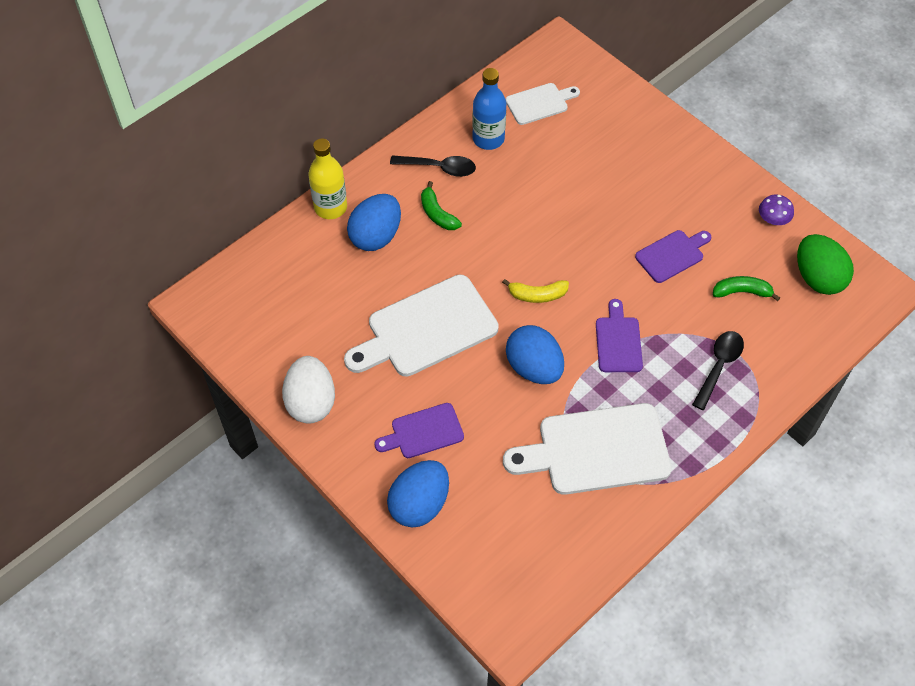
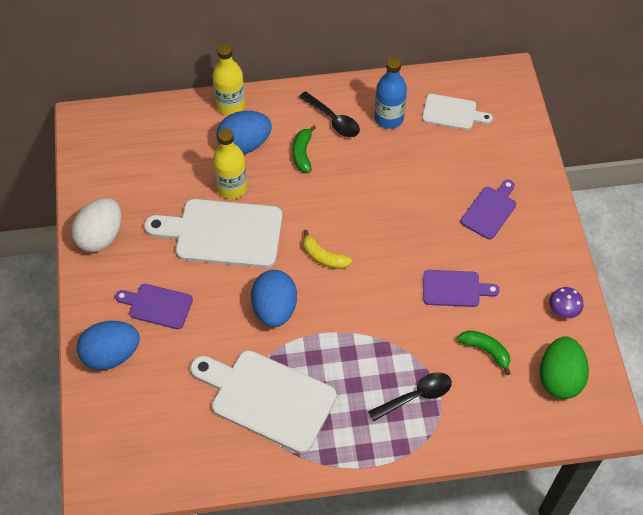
camera: 35 degrees right, 0 degrees up
(398, 282) = (232, 187): none -> yellow bottle
(618, 341) = (354, 328): purple cutting board -> purple cutting board (490, 210)

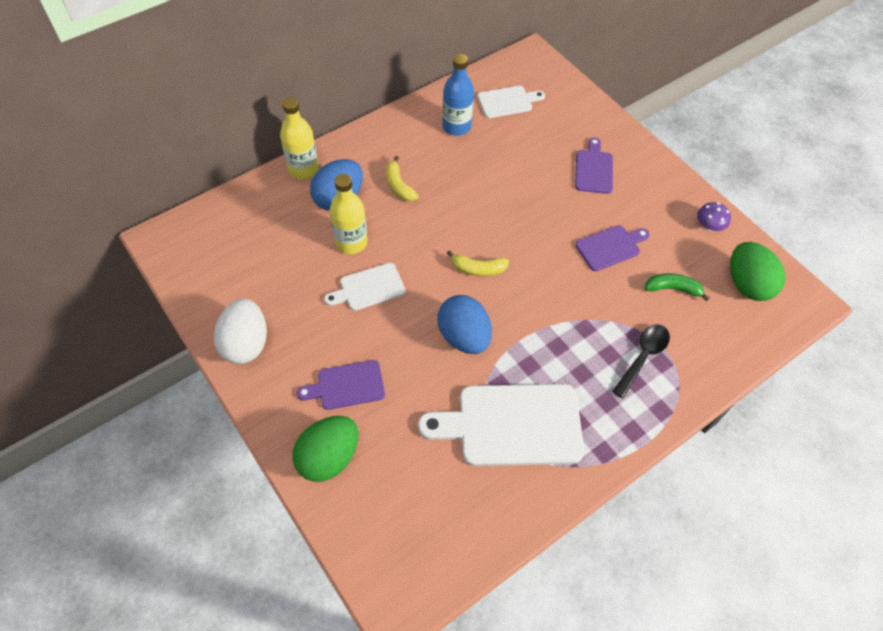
camera: 30 degrees left, 0 degrees up
(111, 355) = (329, 457): blue egg -> green egg
(222, 233) = (369, 288): white cutting board -> white cutting board, size x0.54
(302, 153) = (398, 186): green banana -> yellow banana
(333, 120) = (408, 146): black spoon -> none

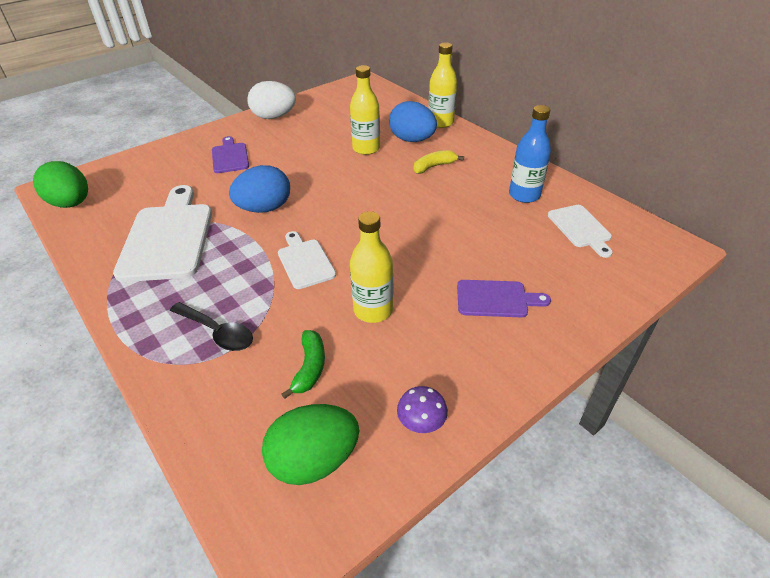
camera: 90 degrees right, 15 degrees down
(329, 457) = (174, 154): green egg -> green egg (71, 204)
(369, 288) = (319, 159): white cutting board -> white cutting board (305, 261)
(478, 269) = (339, 214): yellow banana -> none
(610, 247) = (373, 310): purple cutting board -> yellow bottle

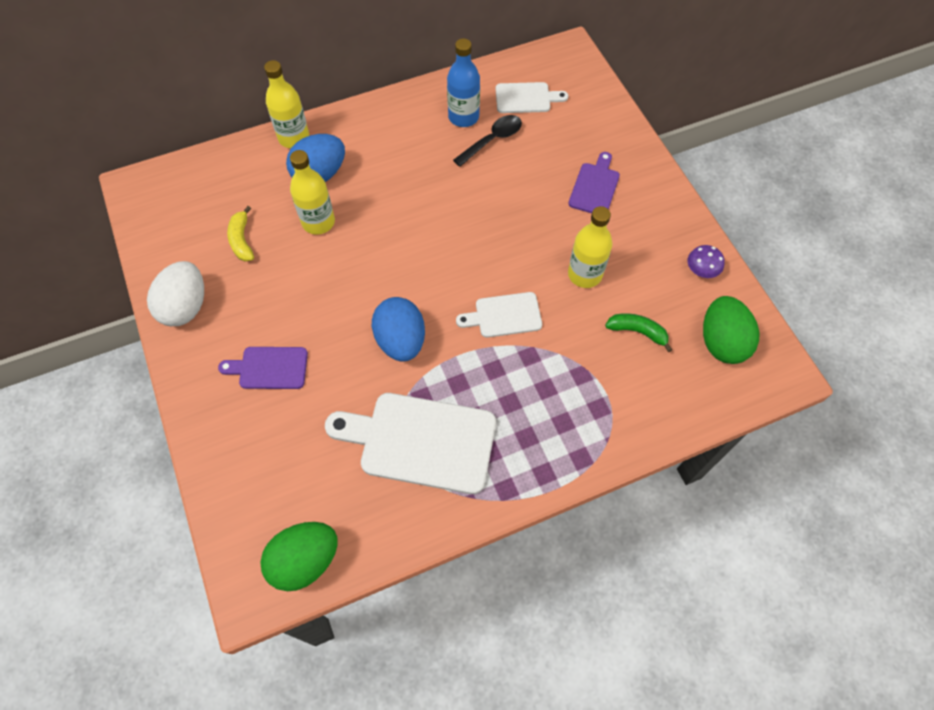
camera: 75 degrees left, 20 degrees up
(217, 332) = (580, 398): black spoon -> black spoon (492, 140)
(434, 166) = (384, 171): yellow banana -> yellow banana (242, 240)

